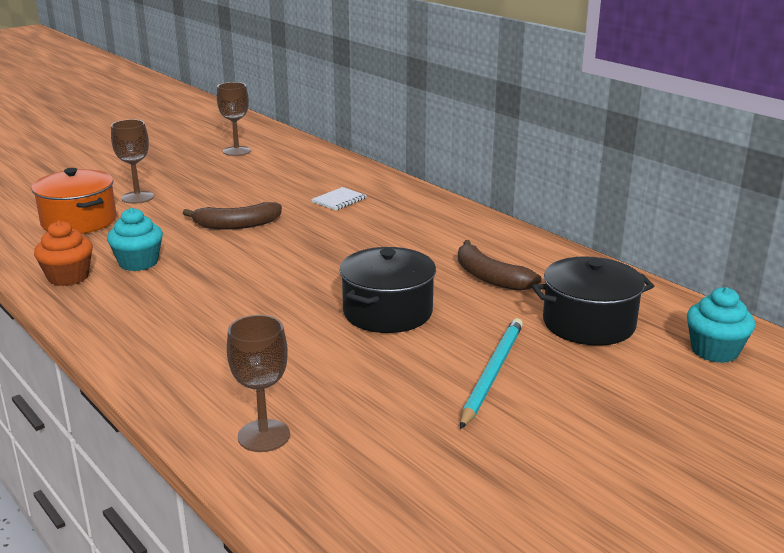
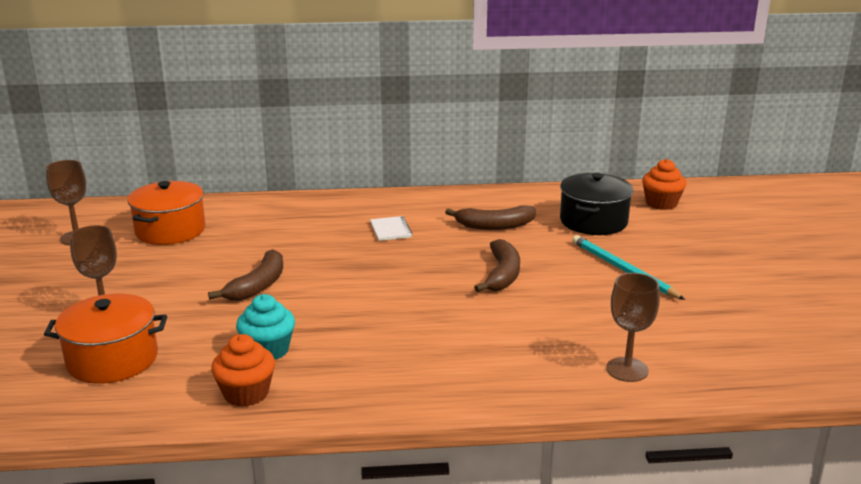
camera: 55 degrees left, 0 degrees up
(286, 170) = (170, 230): none -> orange pot
(339, 200) = (278, 231): white notebook -> white notebook (391, 230)
(387, 312) = (502, 275): black pot -> brown banana
(714, 351) = (661, 203): turquoise cupcake -> orange cupcake

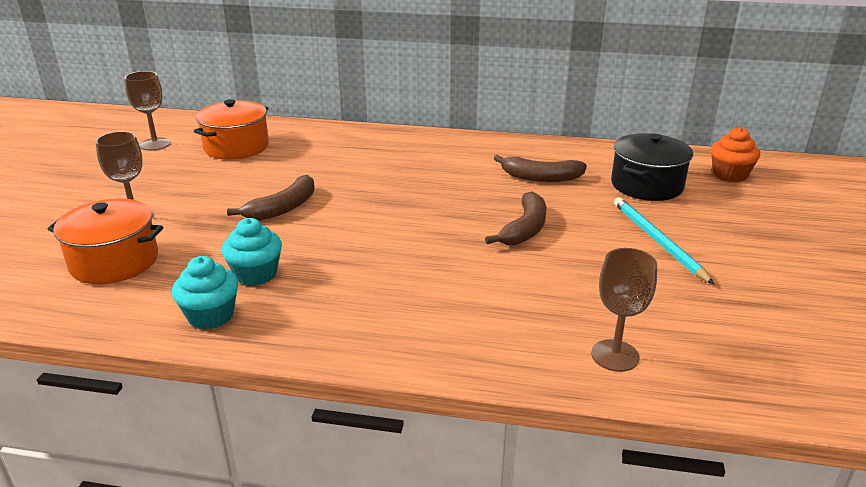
camera: 15 degrees right, 5 degrees up
(246, 393) = (211, 316): orange cupcake -> turquoise cupcake
(391, 230) = (435, 169): white notebook -> none

